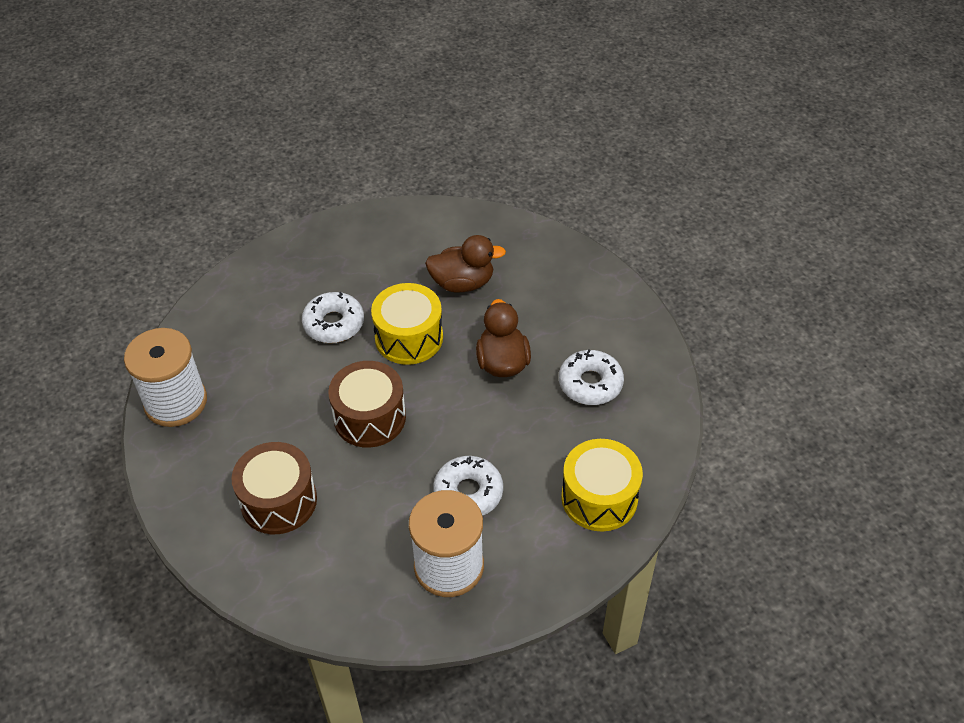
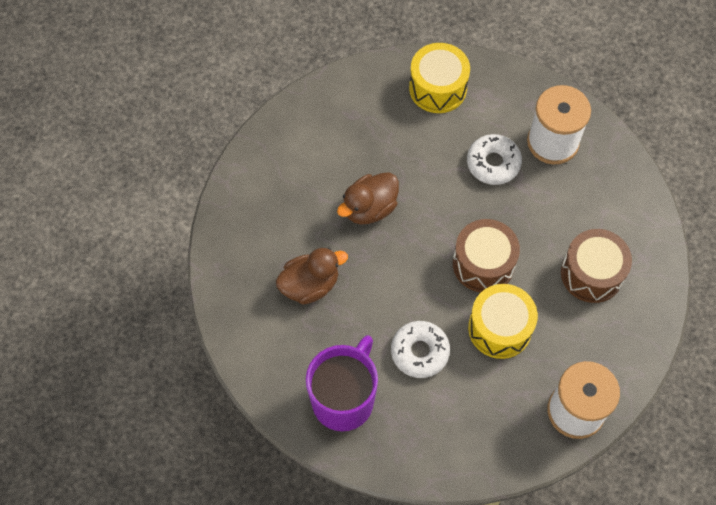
camera: 125 degrees left, 15 degrees up
(343, 255) = (344, 399): none -> purple mug
(409, 337) = (393, 287): yellow drum -> yellow drum (499, 328)
(462, 283) = (310, 285): brown duck -> brown duck turned 105 degrees clockwise
(590, 383) = (347, 142): white donut -> none

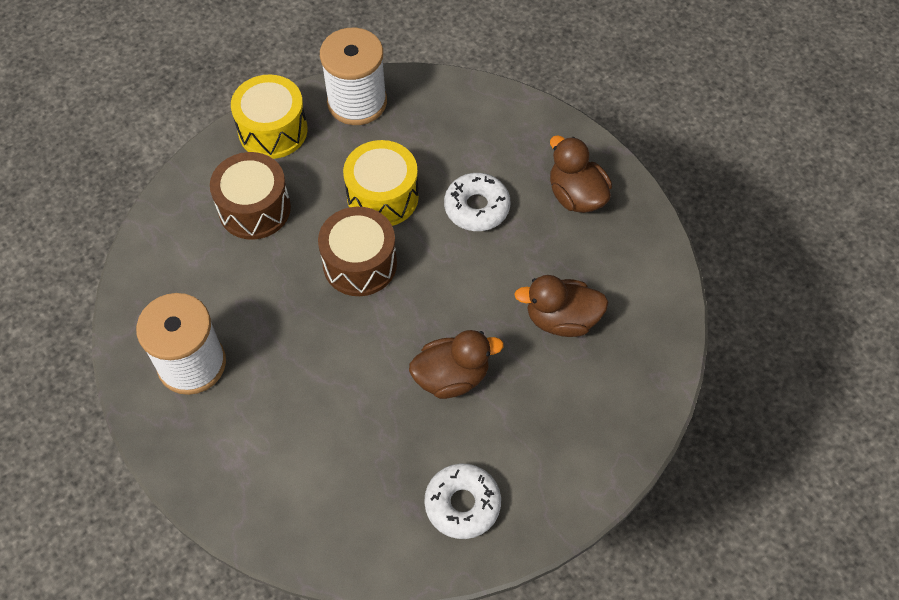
camera: 155 degrees left, 5 degrees down
(344, 399) = (576, 196): purple mug -> brown duck
(438, 88) = (281, 497): yellow drum -> yellow drum (273, 130)
(493, 163) = (277, 368): white donut -> white donut (462, 504)

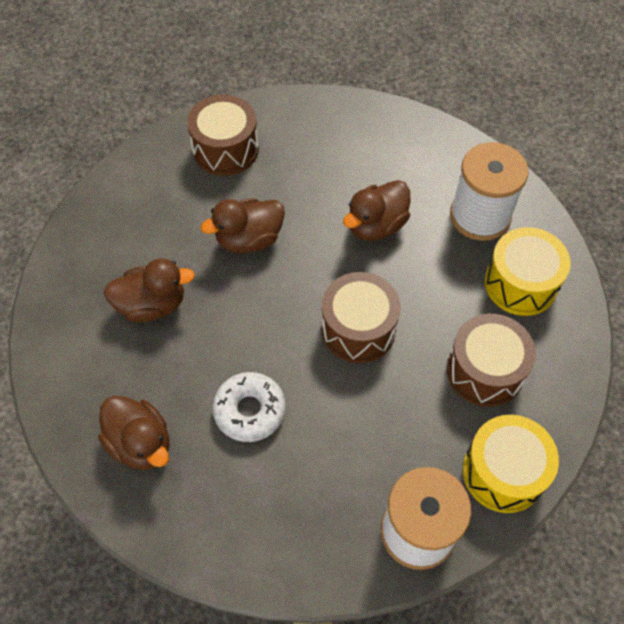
camera: 170 degrees right, 0 degrees up
(309, 371) = (376, 225): none -> brown duck
(382, 197) = (354, 407): yellow drum -> yellow drum (520, 283)
(462, 504) = (225, 149): white donut -> brown drum

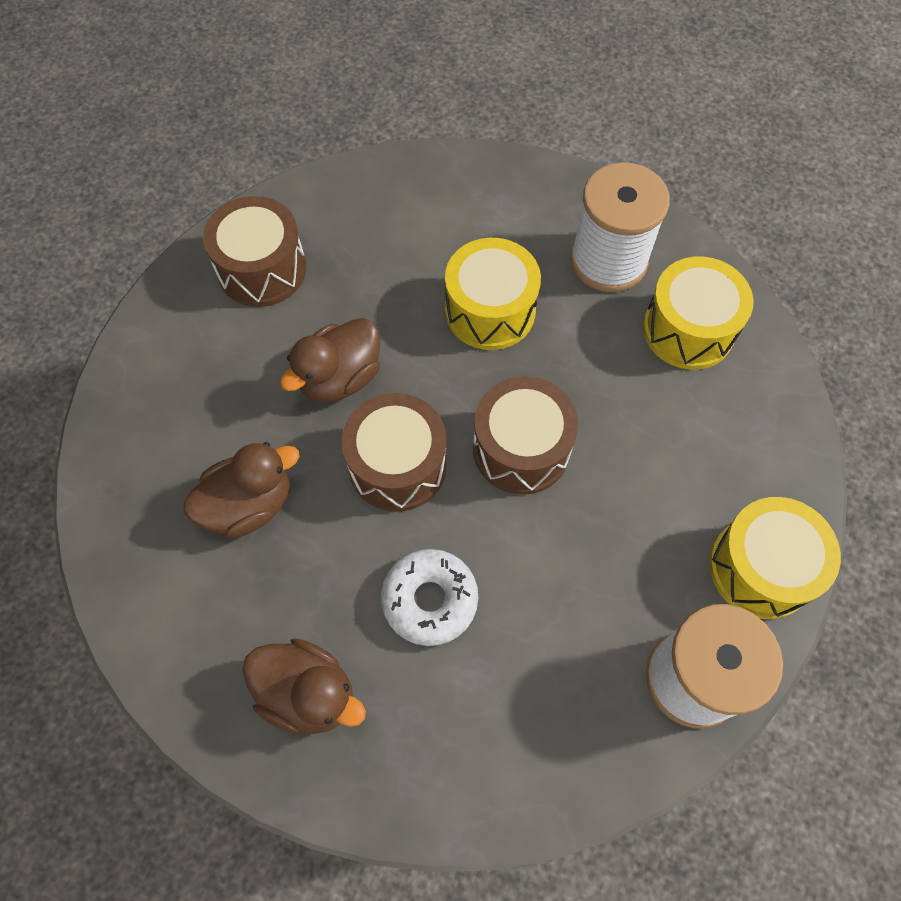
camera: 20 degrees left, 5 degrees up
(376, 225) = (490, 310): brown duck -> yellow drum
(485, 370) = (690, 450): brown drum -> brown drum (397, 465)

